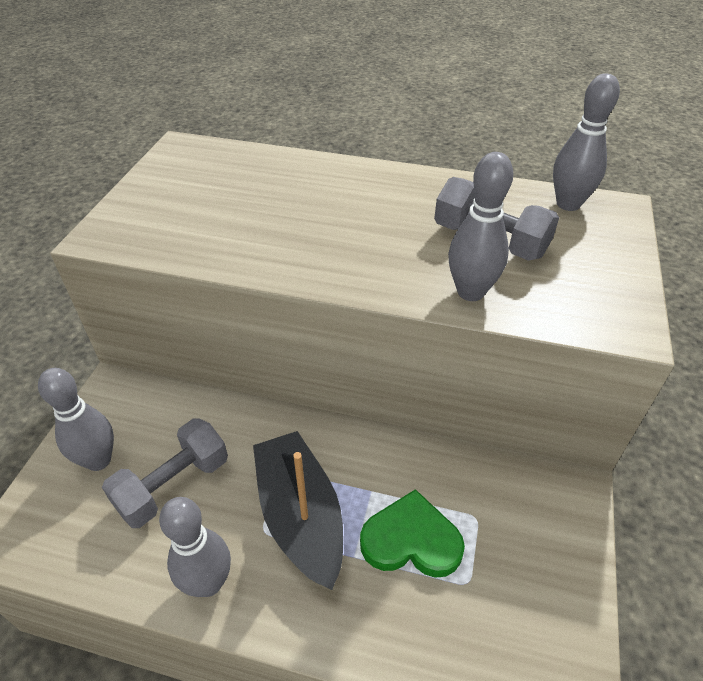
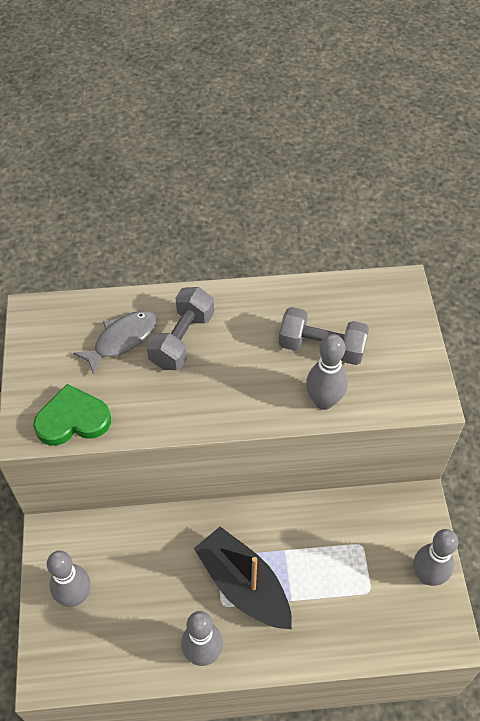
camera: 20 degrees left, 10 degrees up
(173, 485) = (143, 595): grey dumbbell -> grey dumbbell (182, 340)
(257, 185) = (122, 340): none -> grey fish
(411, 540) = (324, 576): green heart -> green heart (73, 419)
(568, 204) = (366, 292): grey bowling pin -> grey bowling pin (427, 576)

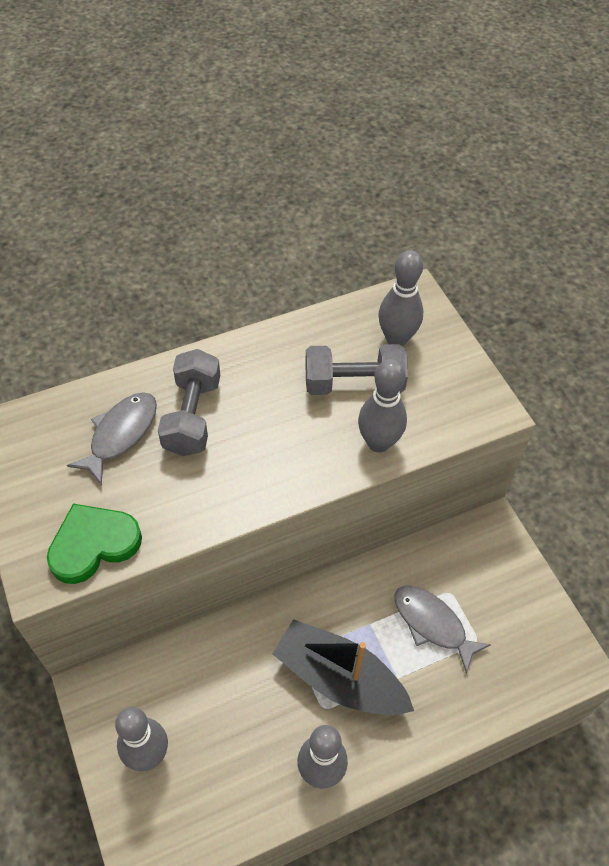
camera: 20 degrees left, 0 degrees up
(337, 566) = (432, 624): none -> grey fish
(427, 576) = (530, 604): grey bowling pin -> grey bowling pin (396, 339)

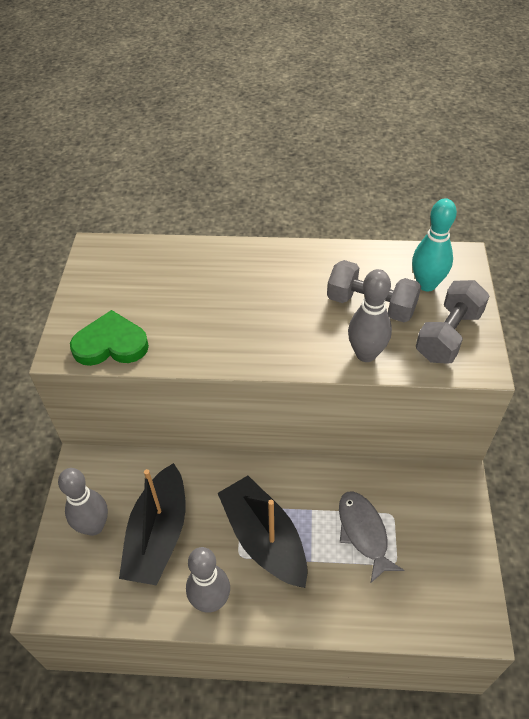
camera: 30 degrees right, 5 degrees down
(121, 434) = (174, 279): grey fish -> none
(192, 416) = (232, 285): grey dumbbell -> grey dumbbell (448, 335)
(226, 728) = (158, 535): none -> black boat
(396, 339) = (426, 284): grey bowling pin -> turquoise bowling pin

